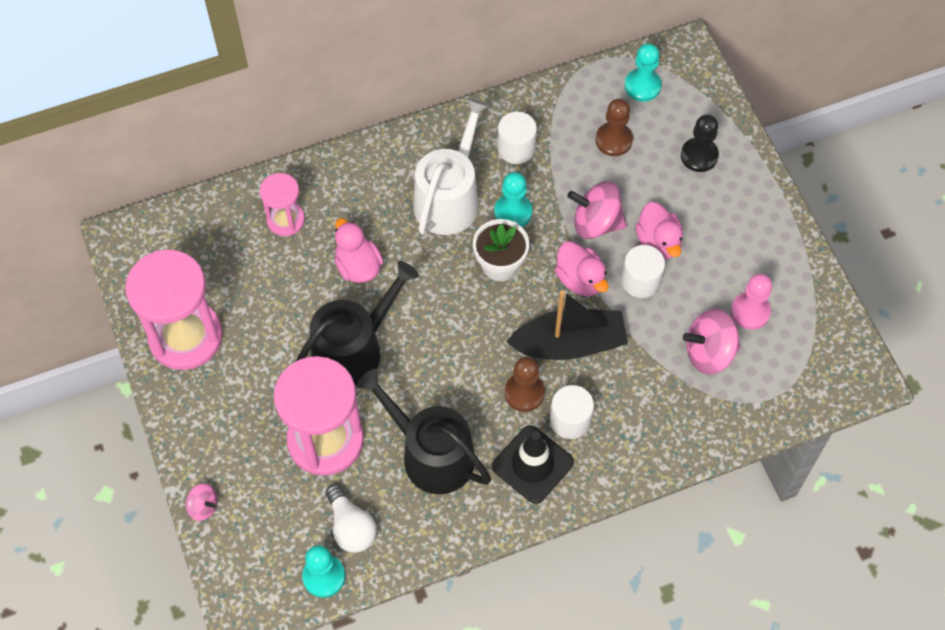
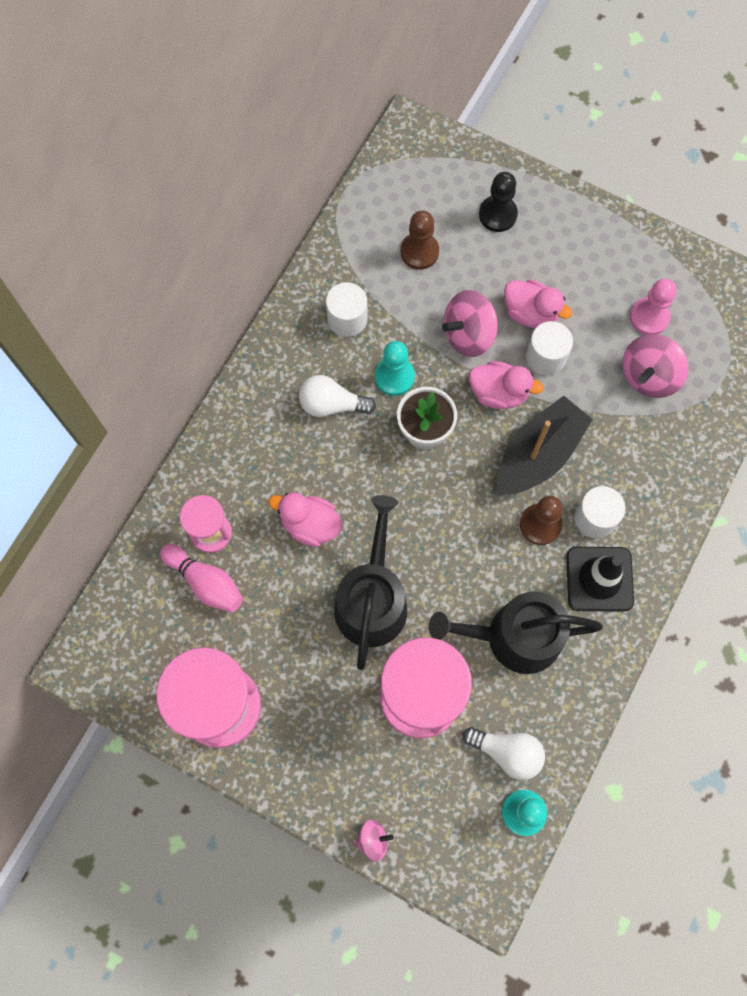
camera: 40 degrees left, 10 degrees up
(251, 249) = (205, 582): none -> pink bowling pin
(449, 198) = (331, 404): white watering can -> white light bulb
(642, 86) = (401, 187): turquoise pawn -> none

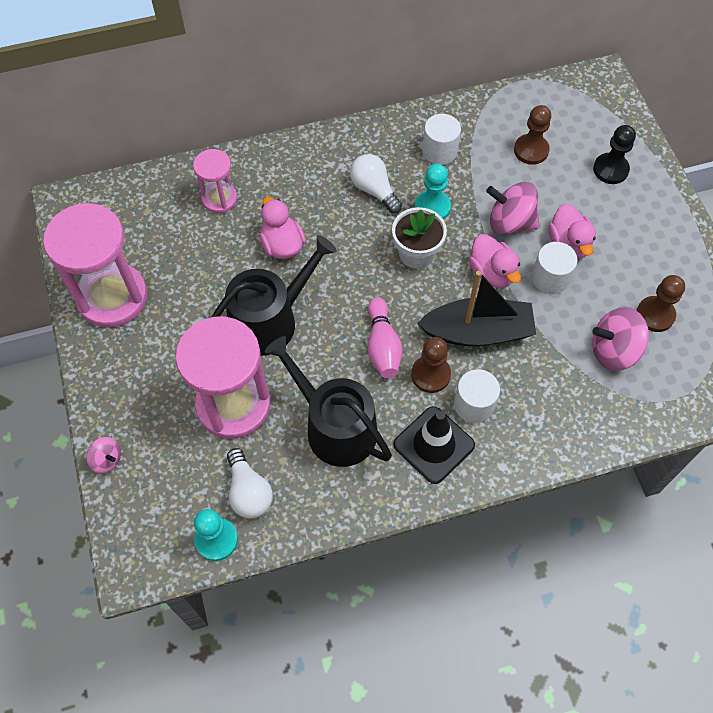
camera: 45 degrees right, 10 degrees down
(205, 582) = (184, 222): pink bowling pin -> pink bowling pin (382, 346)
(649, 317) = (655, 315): pink pawn -> brown pawn

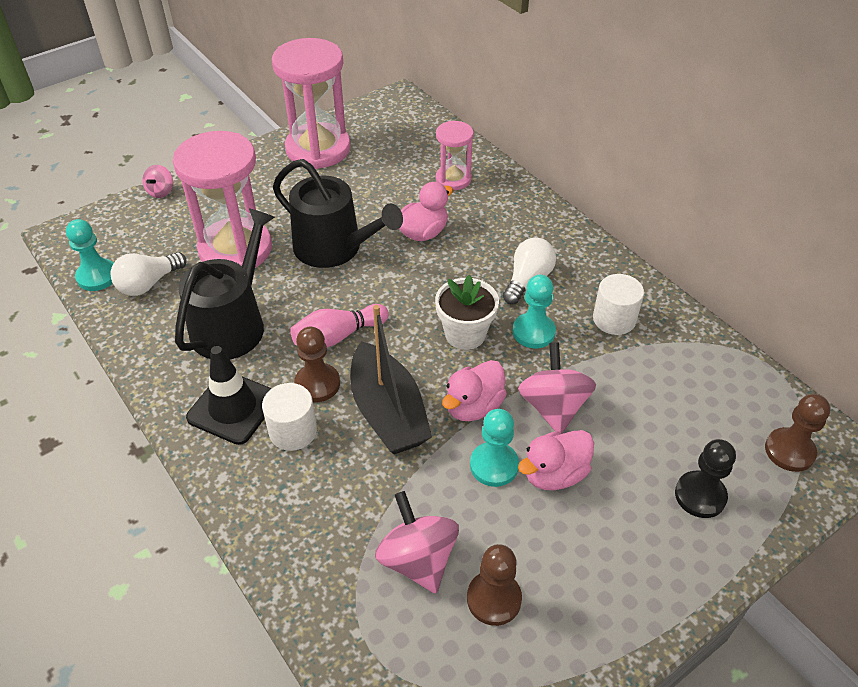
camera: 70 degrees right, 15 degrees down
(531, 150) = (672, 403): brown pawn -> brown pawn (789, 451)
(550, 278) = (494, 465): white cylinder -> turquoise pawn

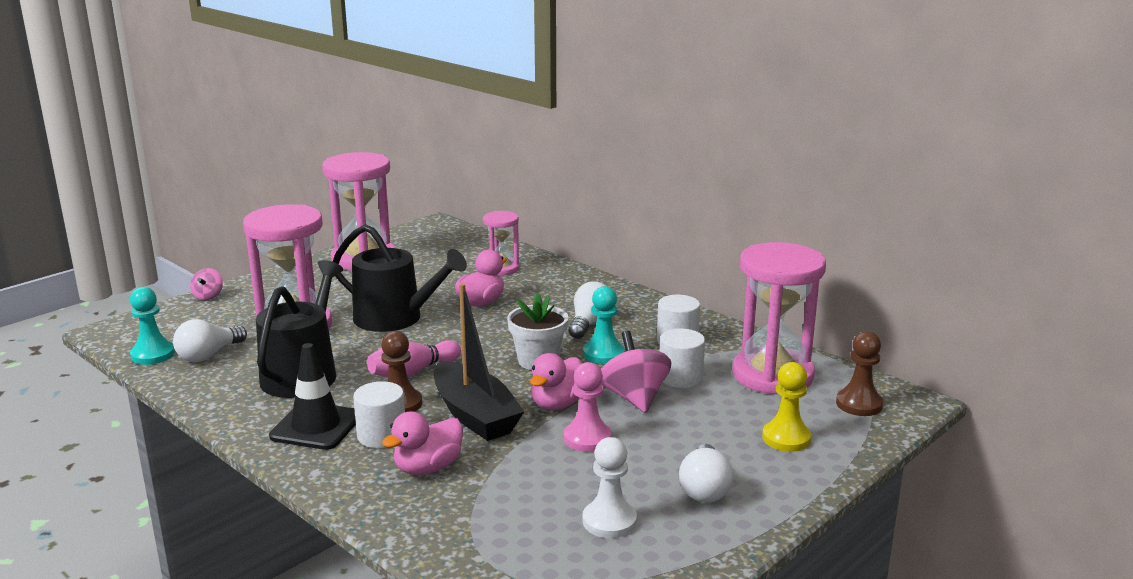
camera: 10 degrees left, 25 degrees down
(418, 559) = (528, 504): pink spinning top -> none
(494, 465) = (587, 438): turquoise pawn -> pink pawn
(494, 599) = (609, 521): brown pawn -> white pawn
(554, 474) = (646, 438): pink duck -> pink duck (428, 468)
(599, 564) = (704, 489): none -> white light bulb
(606, 381) = (680, 377): none -> white cylinder
(700, 496) = (786, 438): black pawn -> yellow pawn
(705, 390) = (772, 375): none -> pink hourglass

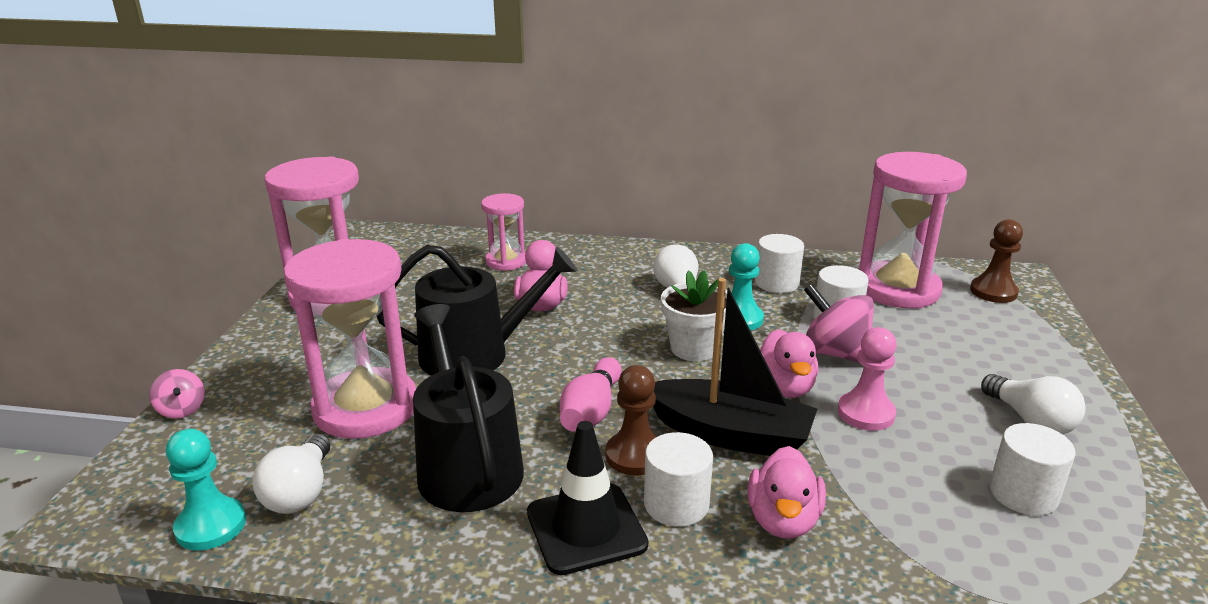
camera: 35 degrees left, 5 degrees up
(609, 521) = (1023, 494): white pawn -> white cylinder
(786, 438) = (1001, 343): yellow pawn -> none

